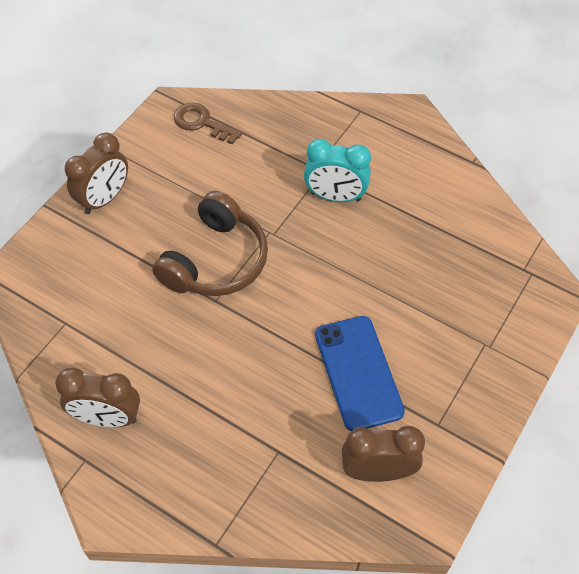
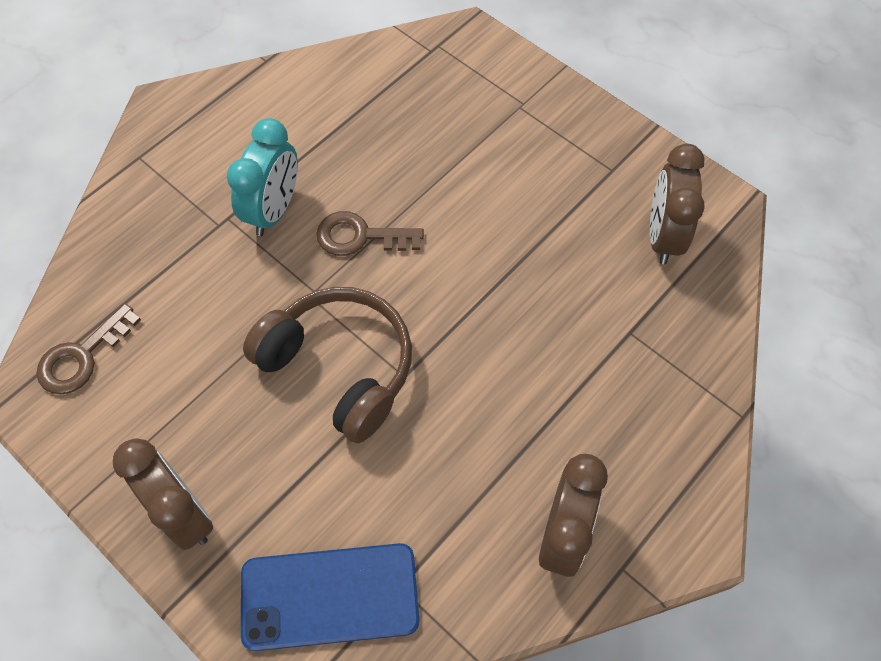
camera: 80 degrees left, 5 degrees up
(325, 253) = (360, 236): none -> brown key
(358, 372) = (537, 233): blue phone -> blue phone (329, 597)

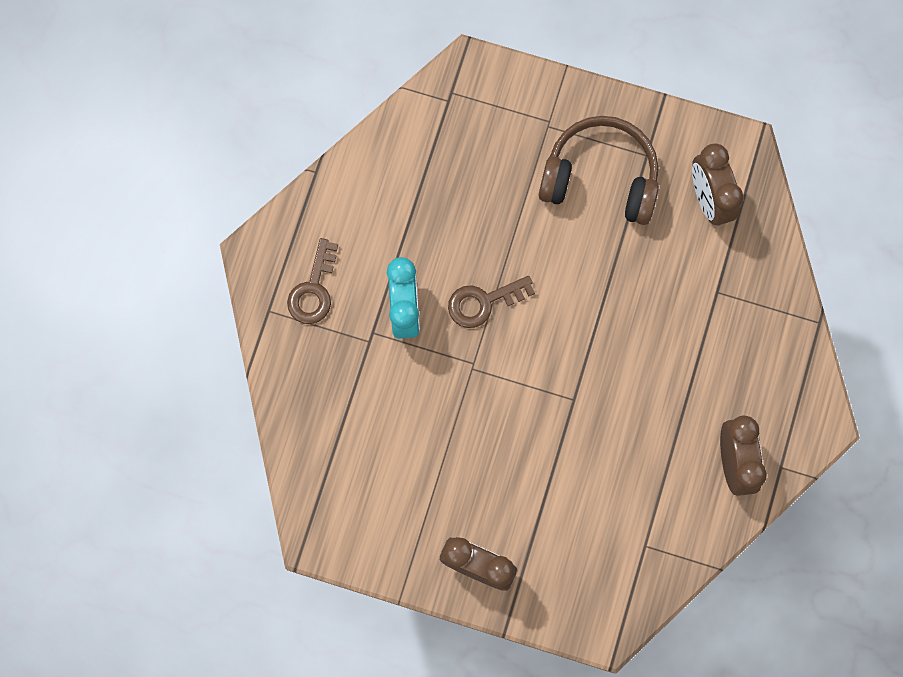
camera: 25 degrees left, 15 degrees up
(82, 356) = (335, 492): brown key -> brown key (313, 289)
(329, 597) = (604, 573): blue phone -> none
(339, 368) = (525, 414): brown headphones -> brown headphones (600, 178)

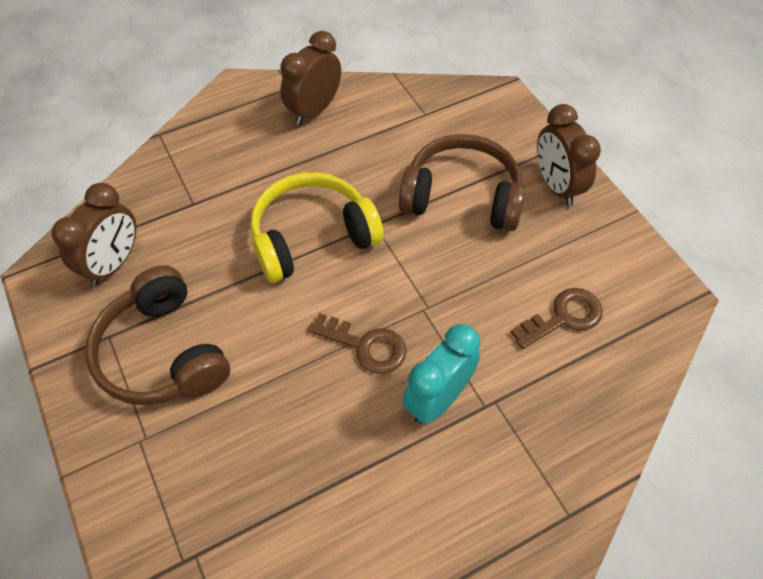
camera: 135 degrees left, 20 degrees down
(313, 289) = (506, 494): brown key -> brown key (563, 317)
(537, 486) = (462, 197): none -> brown headphones
(604, 346) = (312, 237): none -> yellow headphones

